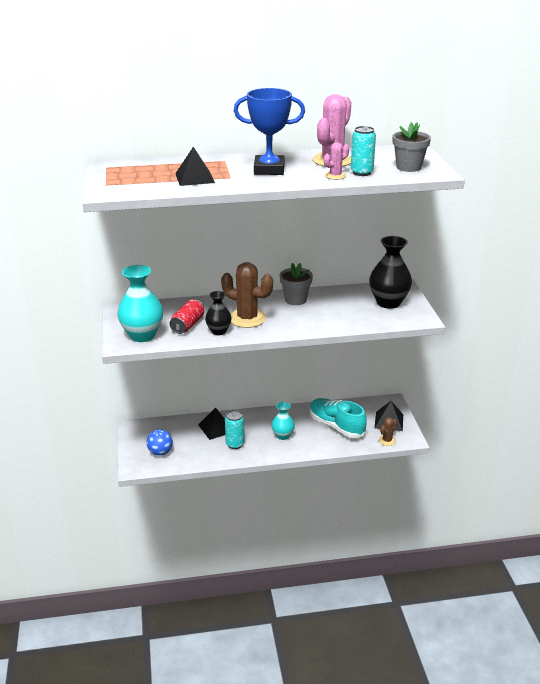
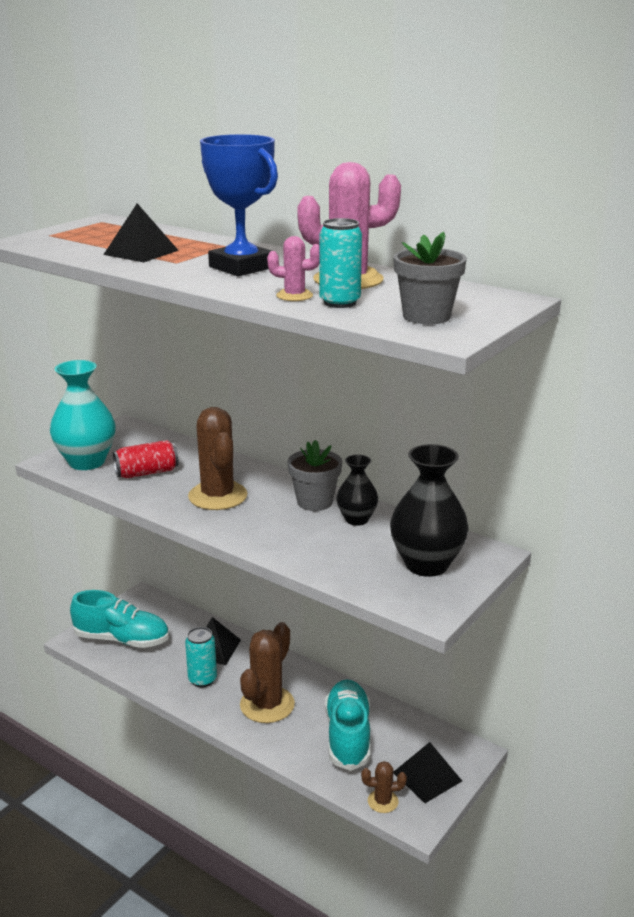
camera: 45 degrees right, 5 degrees down
(160, 452) = (122, 639): blue ball -> turquoise shoe
(218, 331) = (160, 495): black vase -> black vase (356, 519)
(283, 435) = (267, 705): turquoise vase -> brown cactus

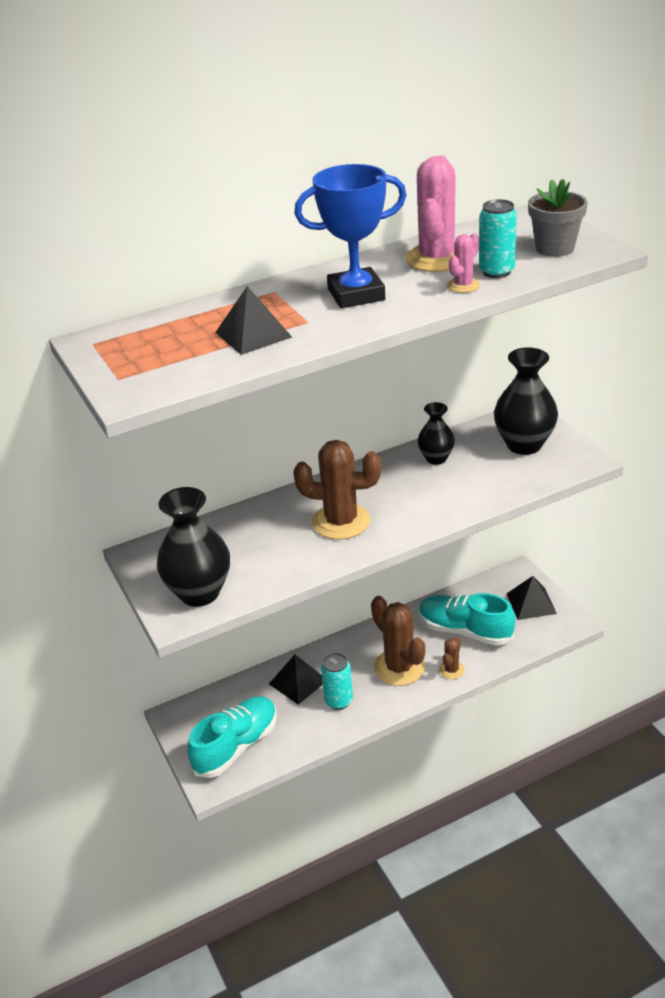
camera: 60 degrees left, 10 degrees up
(87, 462) = (199, 593): turquoise vase -> black vase
(147, 472) = (258, 556): red can -> none
(314, 502) = (391, 472): grey flower pot -> none
(383, 801) = (544, 634): brown cactus -> brown cactus (451, 670)

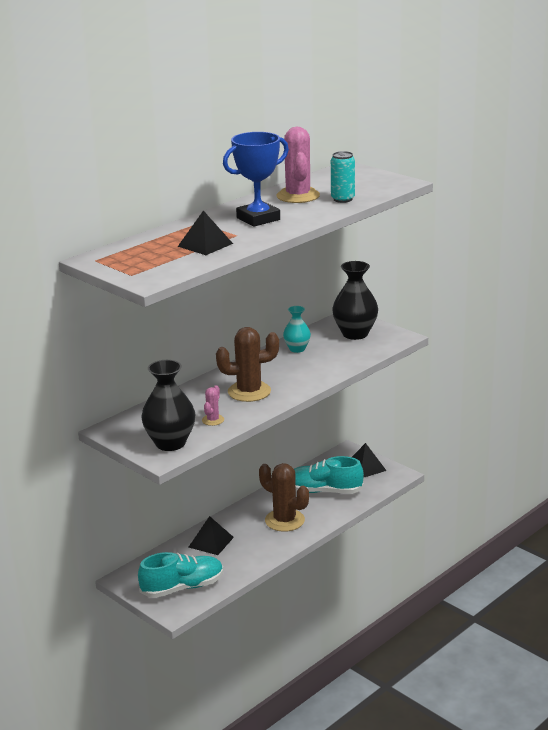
camera: 20 degrees left, 10 degrees down
(236, 746) = (182, 587): turquoise shoe -> turquoise shoe turned 45 degrees clockwise
(338, 701) = (248, 547): turquoise can -> none
(436, 458) = (297, 349): black vase -> turquoise vase
(451, 670) = (324, 515): brown cactus -> none
(463, 285) = (326, 208): pink cactus -> pink cactus (213, 420)
(554, 248) = (372, 184): grey flower pot -> none

